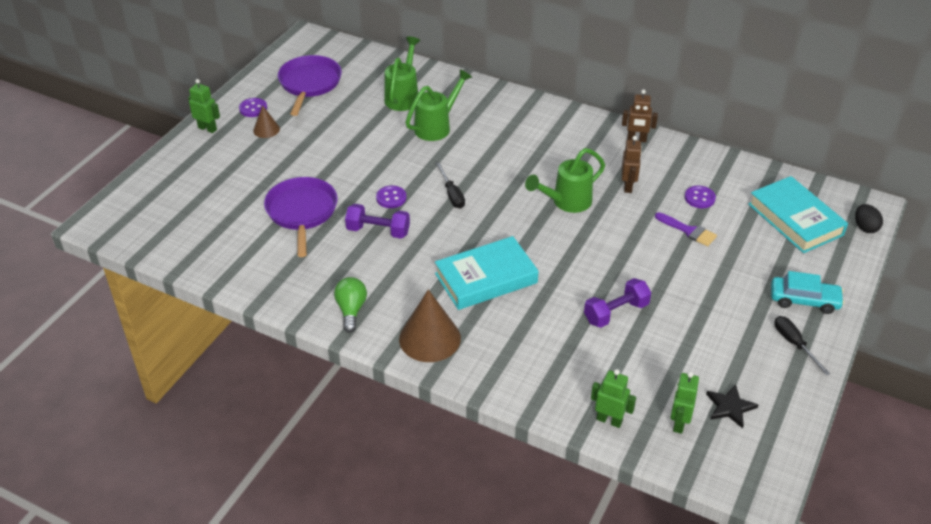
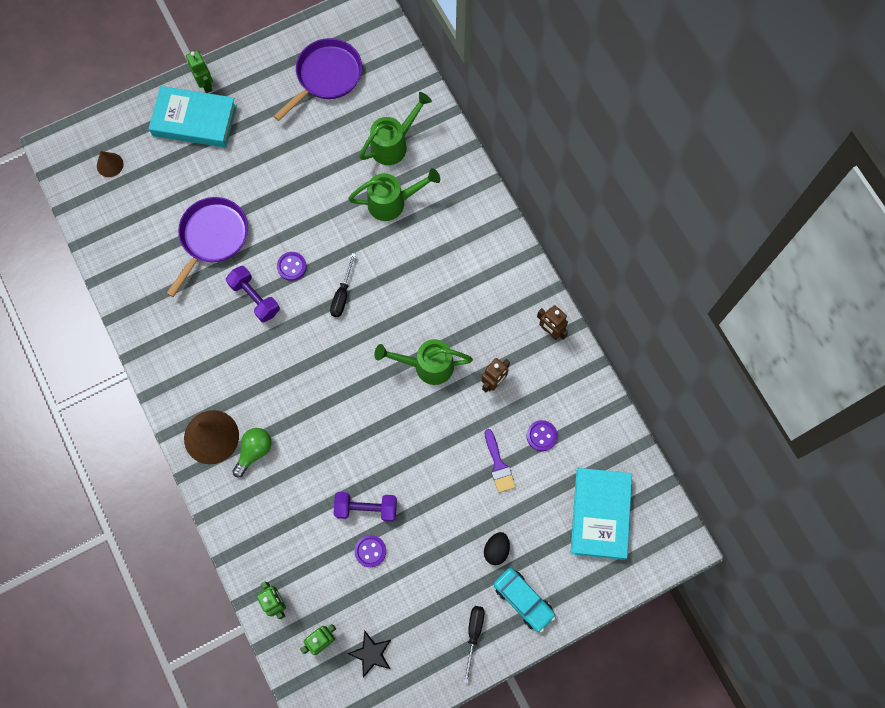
camera: 35 degrees right, 30 degrees up
(253, 108) = (258, 81): purple button -> purple button (370, 551)
(266, 129) = (251, 116): brown cone -> brown cone (110, 165)
(351, 310) = (176, 369): green light bulb -> green light bulb (254, 451)
(486, 278) = (297, 405): turquoise book -> turquoise book (194, 120)
(865, 227) = (651, 564): black egg -> black egg (496, 550)

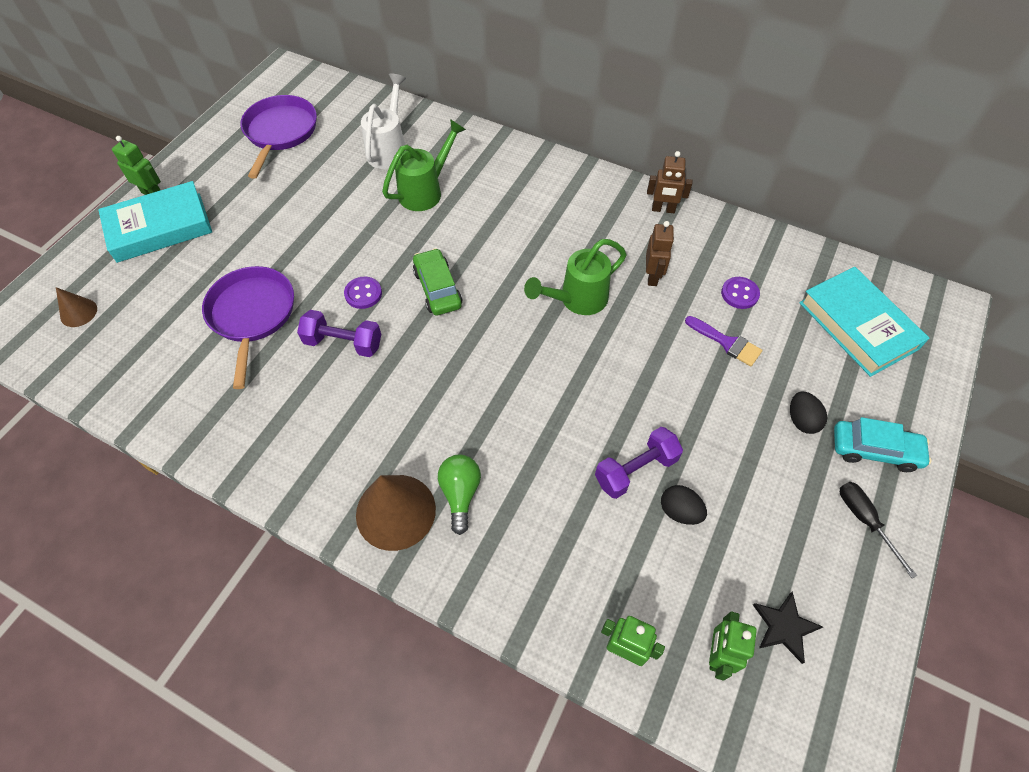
camera: 35 degrees left, 15 degrees down
(342, 294) = (437, 288): black screwdriver -> green car
(370, 551) = (679, 511): purple button -> black egg
(394, 144) = (389, 149): green watering can -> white watering can

